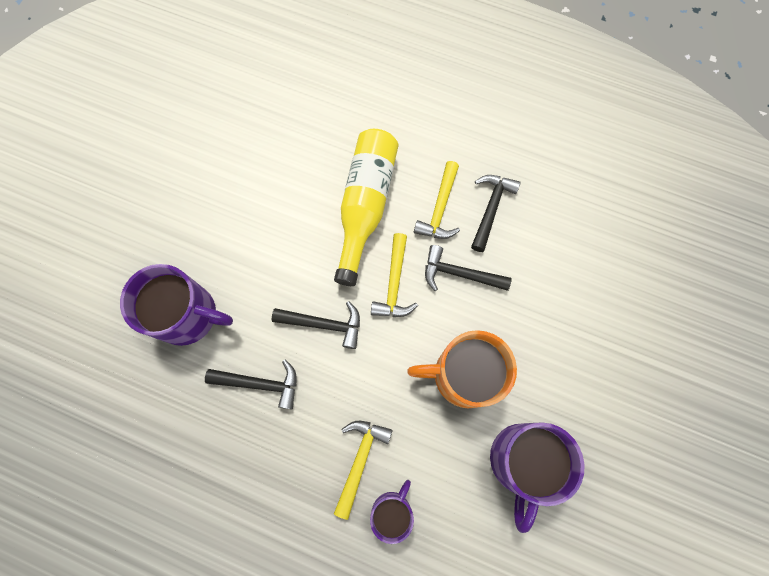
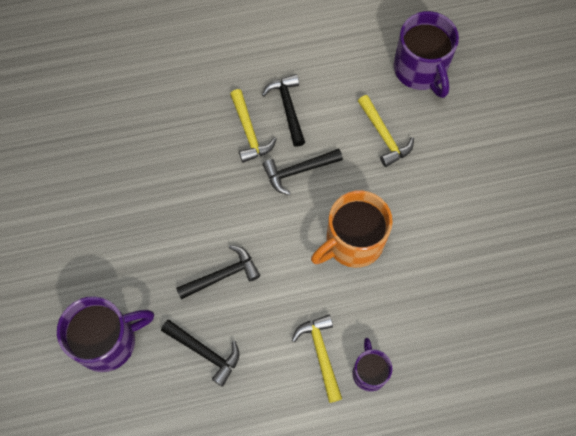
camera: 35 degrees left, 5 degrees down
(260, 383) = (205, 352): black hammer -> black hammer turned 60 degrees clockwise
(365, 206) = (190, 166): yellow bottle -> none
(394, 283) = (254, 210): yellow hammer -> yellow hammer (384, 135)
(522, 461) = (436, 274): purple mug -> purple mug (420, 70)

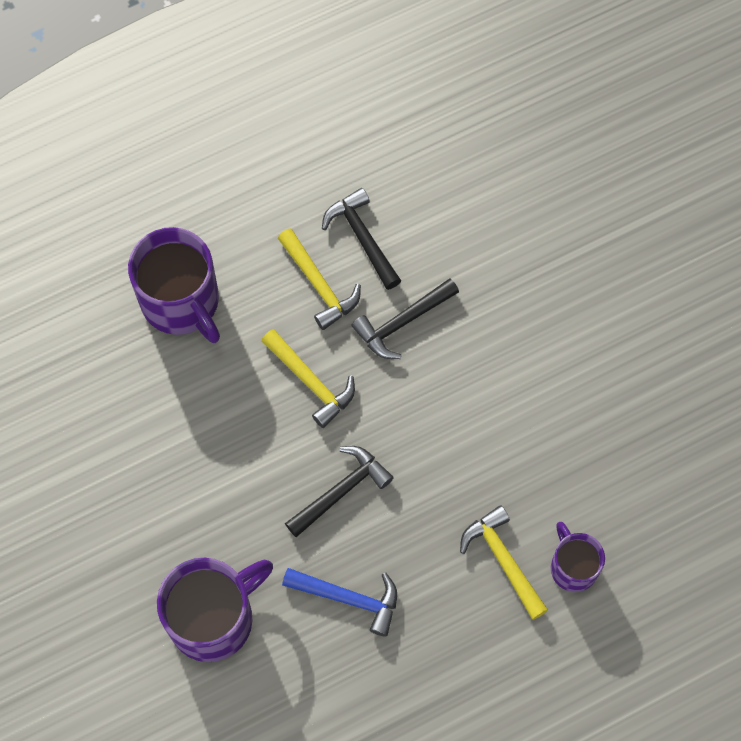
camera: 15 degrees left, 0 degrees up
(205, 352) = (348, 598): black hammer -> blue hammer
(352, 242) = (503, 401): orange mug -> none
(384, 135) = (505, 244): yellow hammer -> yellow hammer (311, 382)
(420, 70) = (530, 139): purple mug -> purple mug (181, 302)

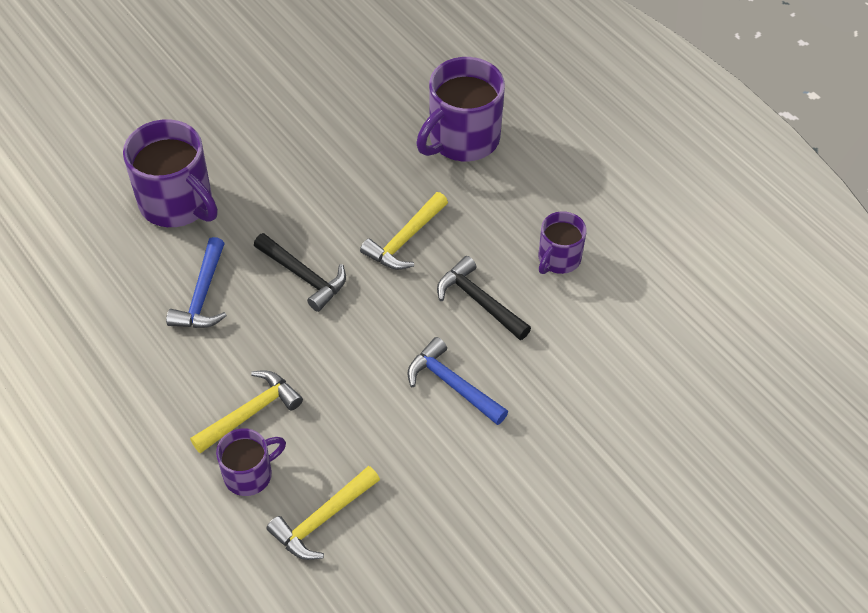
camera: 80 degrees right, 15 degrees down
(319, 284) = (502, 232): yellow hammer -> yellow hammer (322, 519)
(362, 238) = (558, 259): black hammer -> purple mug
(498, 364) = (452, 385): none -> blue hammer

